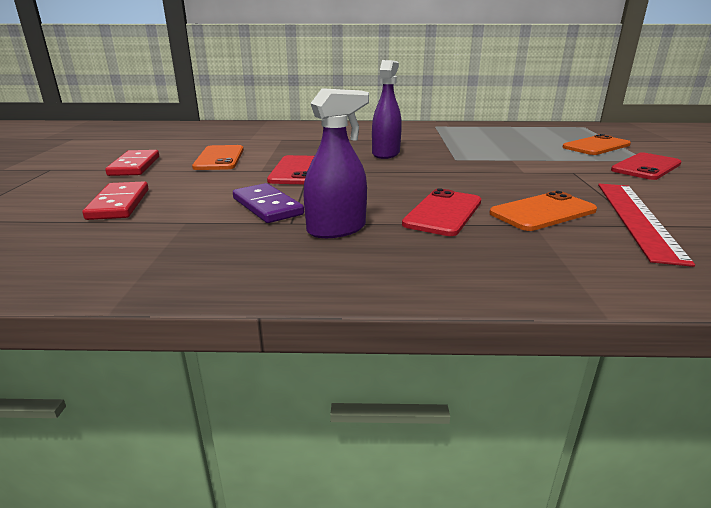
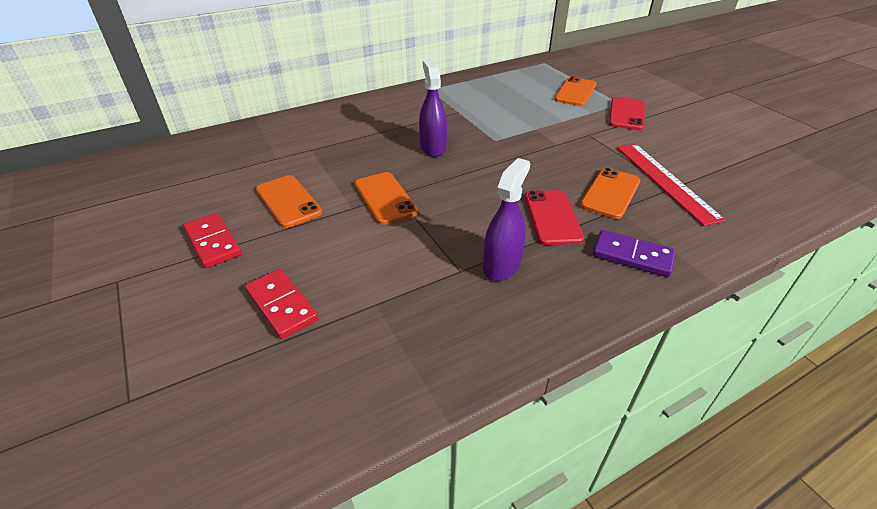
camera: 30 degrees left, 15 degrees up
(267, 206) = (419, 258): purple domino -> purple domino (632, 256)
(296, 171) = (385, 198): red phone -> orange phone

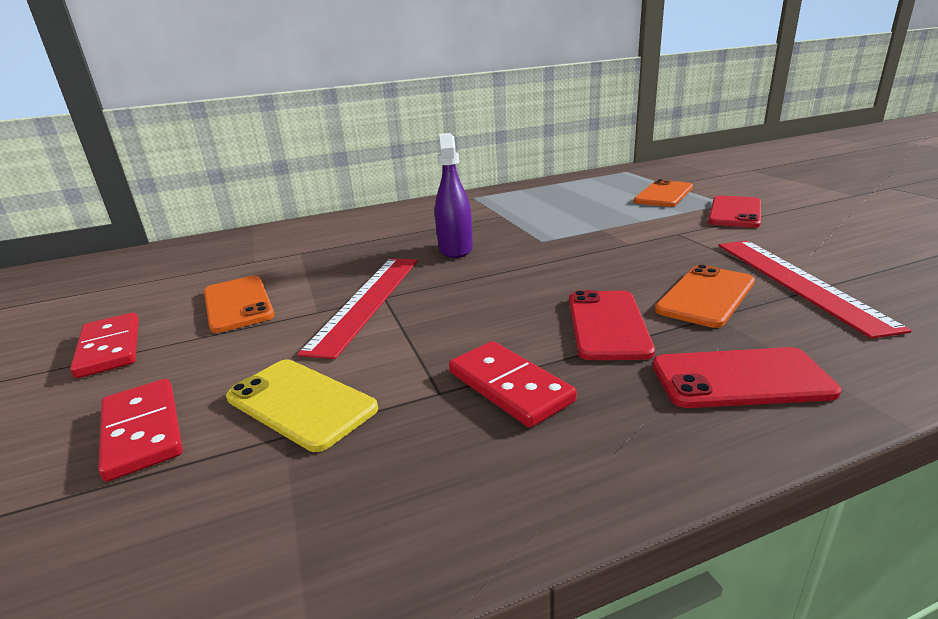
camera: 10 degrees right, 15 degrees down
(376, 281) = (301, 403): none -> yellow phone
(385, 198) = (367, 301): orange phone -> red ruler
(501, 265) = (509, 387): purple spray bottle -> red domino
(632, 256) = (740, 379): purple domino -> red phone

